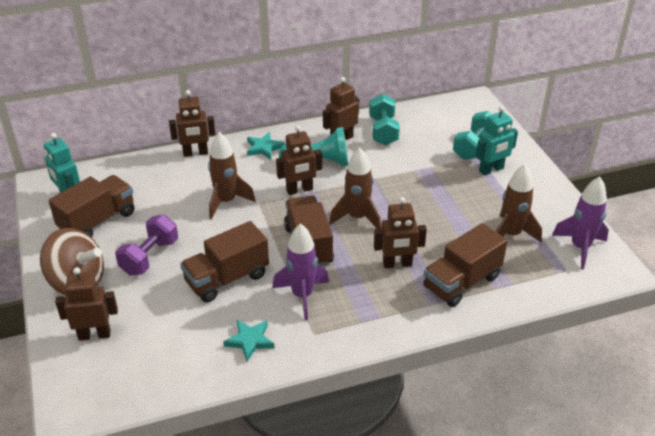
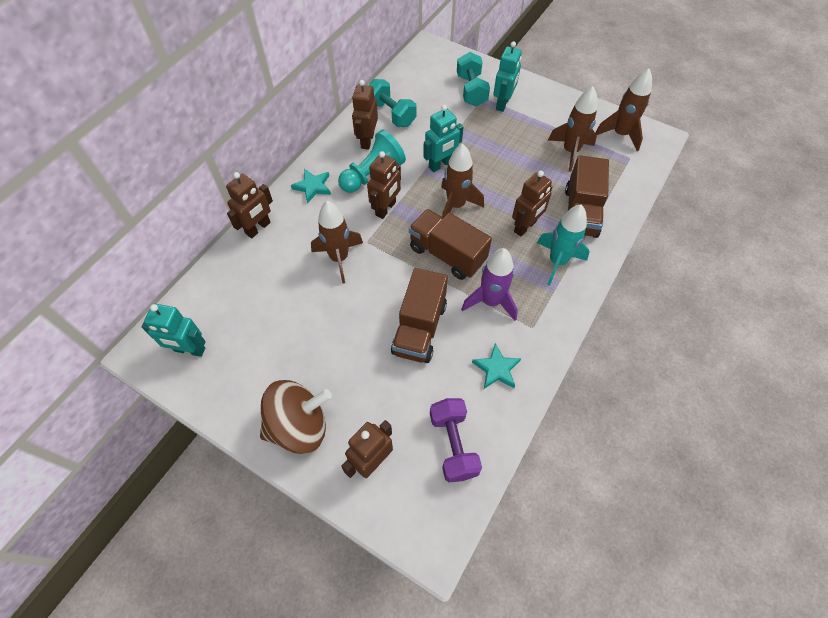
camera: 40 degrees left, 20 degrees up
(97, 221) = (246, 354): brown truck -> none
(149, 257) = (334, 355): purple dumbbell -> purple dumbbell (453, 444)
(380, 184) = (440, 165): none -> turquoise robot
(393, 303) = (557, 262): none -> turquoise rocket
(580, 247) = (620, 134): purple rocket -> brown rocket

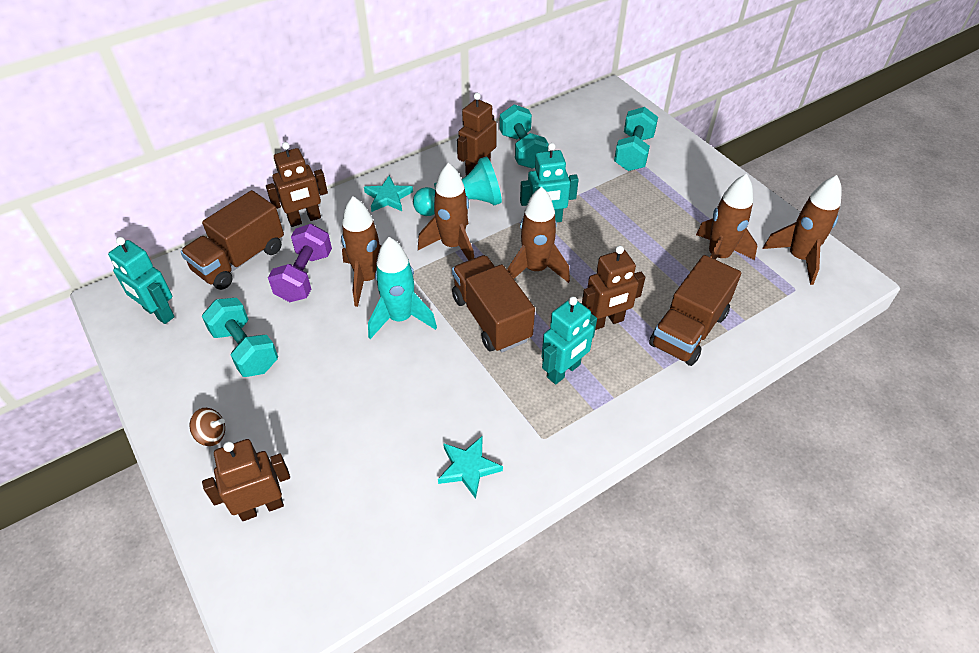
camera: 25 degrees right, 10 degrees down
(281, 350) = (245, 349): none -> turquoise dumbbell
(299, 426) = (211, 435): brown spinning top -> brown spinning top, size x0.42
(386, 209) = (452, 246): brown robot -> brown rocket
(419, 328) = (407, 386): brown truck -> brown truck (240, 260)
(453, 444) = (362, 531): purple dumbbell -> purple dumbbell (304, 276)
(490, 301) = (510, 389): purple rocket -> none
(503, 104) = (663, 178): turquoise robot -> turquoise robot (564, 371)
(557, 262) = (622, 375): turquoise rocket -> turquoise rocket (400, 318)

